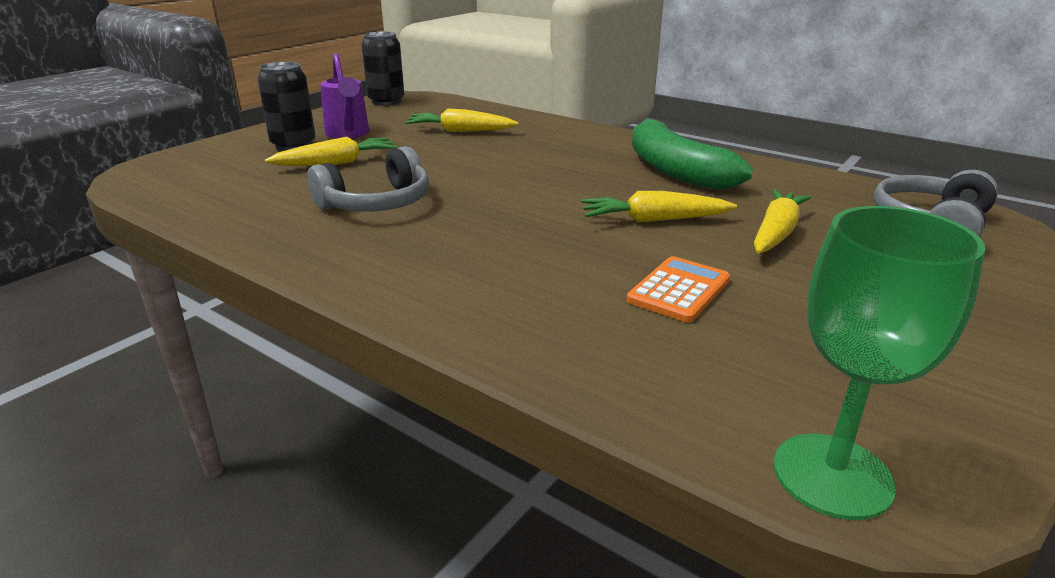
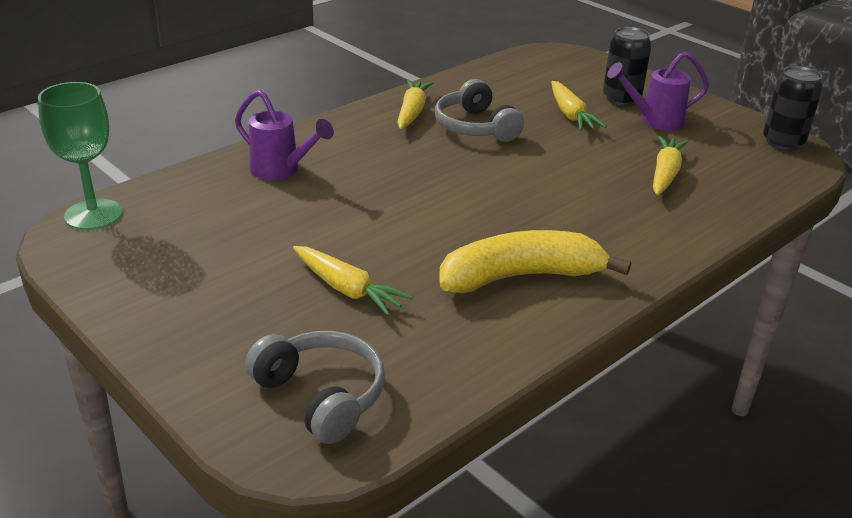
camera: 100 degrees right, 5 degrees up
(554, 311) = (281, 171): none -> purple watering can
(654, 220) = (399, 235): yellow carrot -> yellow carrot (412, 112)
(675, 170) = (521, 277): green banana -> yellow banana
(679, 290) = (280, 217): orange calculator -> none

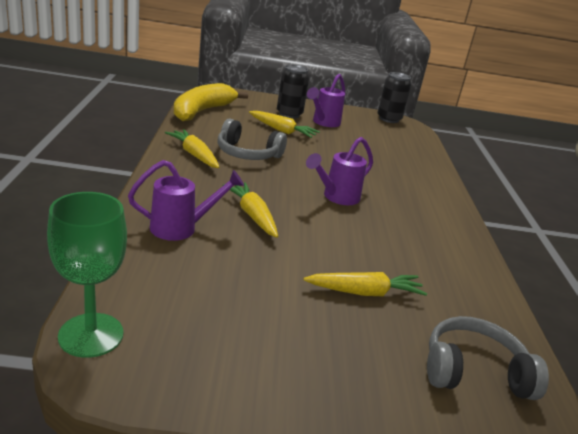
camera: 50 degrees left, 5 degrees down
(495, 202) = (336, 197): none -> purple watering can
(521, 277) = (421, 237): yellow banana -> yellow banana (202, 111)
(665, 174) = (376, 151): yellow carrot -> yellow carrot (252, 215)

